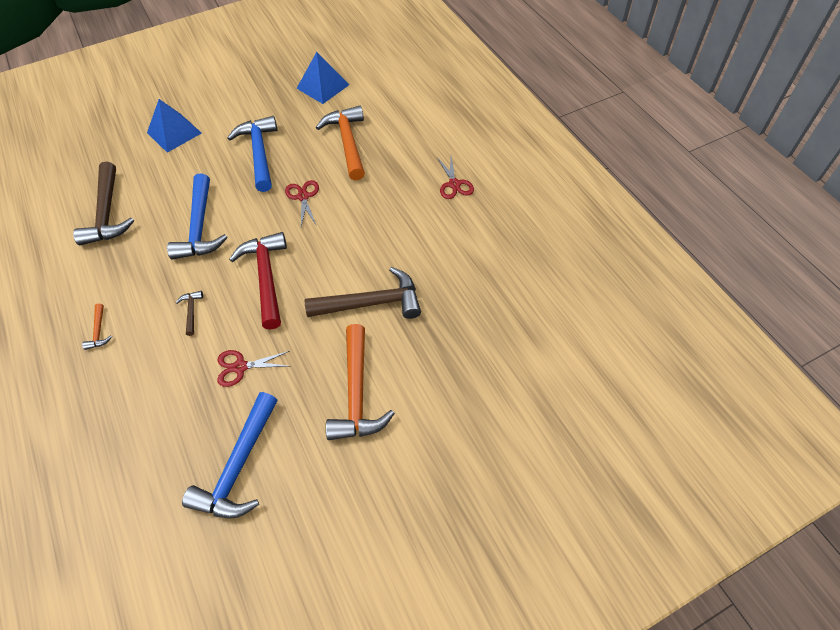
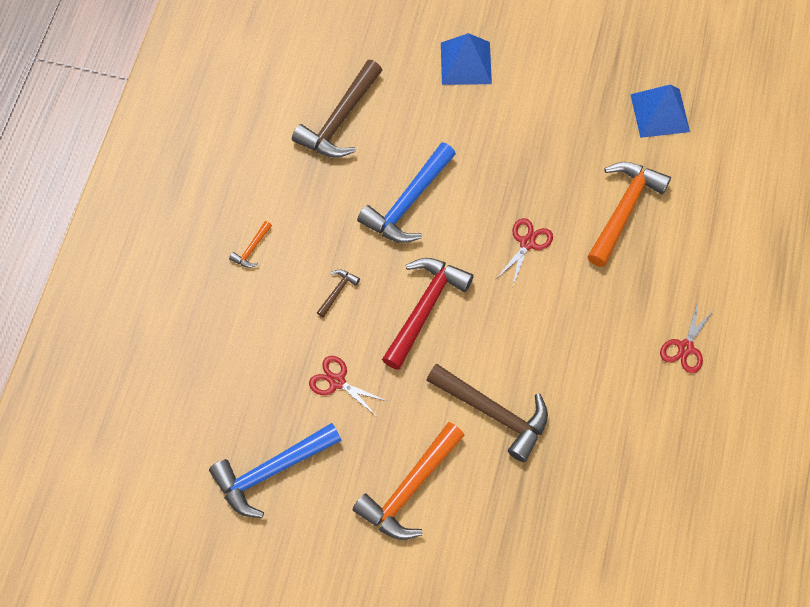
camera: 40 degrees right, 10 degrees up
(259, 153) = (527, 154): blue hammer -> none

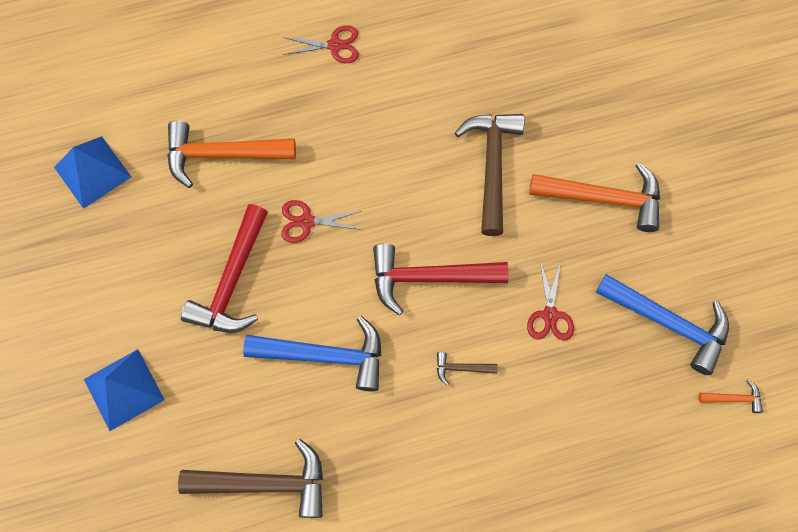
camera: 120 degrees left, 5 degrees up
(252, 249) = (468, 482): orange hammer -> orange hammer (733, 398)
(507, 167) = (232, 281): none -> red hammer

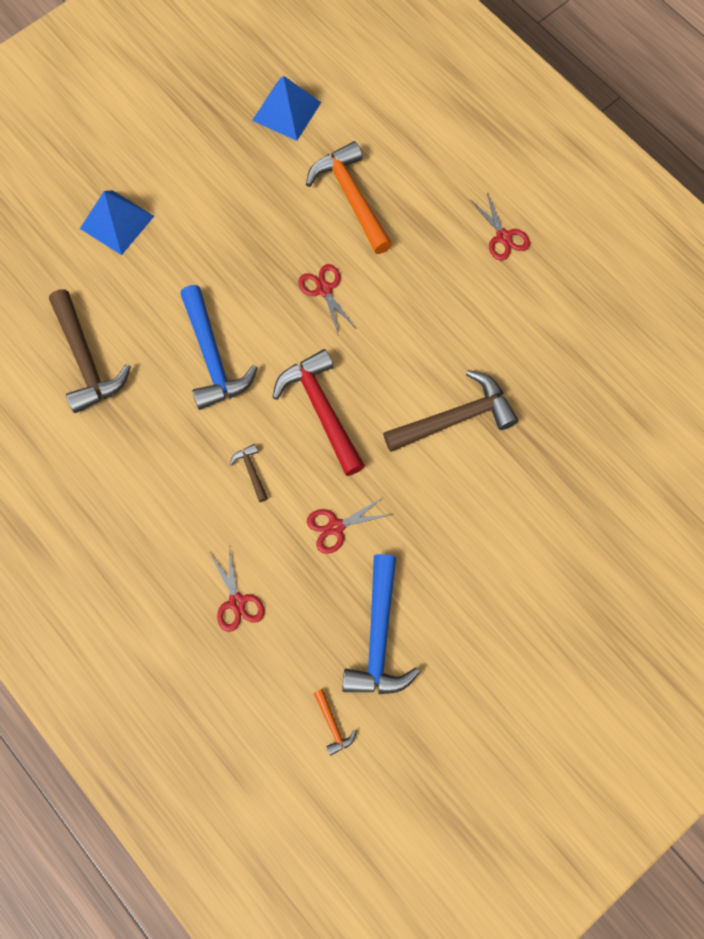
camera: 65 degrees right, 0 degrees up
(232, 281) = (243, 257): red hammer -> none
(585, 436) = (237, 602): none -> red scissors
(604, 198) = (475, 530): orange hammer -> none

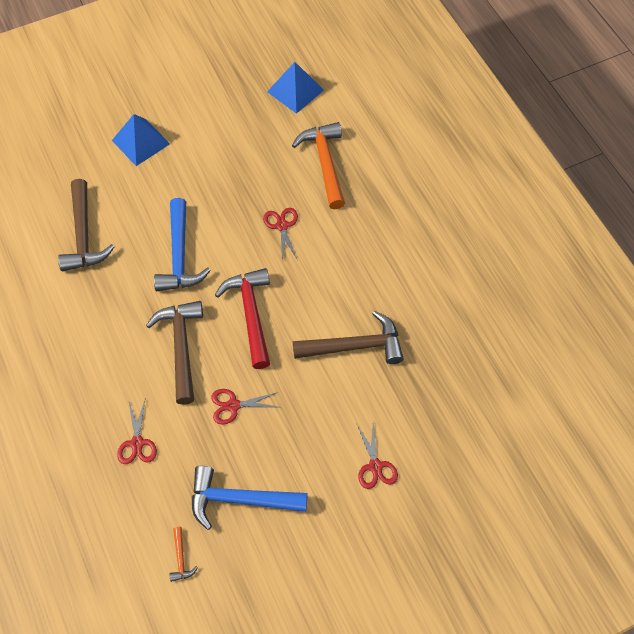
camera: 15 degrees right, 10 degrees down
(251, 471) = (181, 347): brown hammer -> brown hammer, size x2.26
(378, 637) = (240, 499): blue hammer -> blue hammer turned 75 degrees clockwise
(503, 237) = (436, 219): red scissors -> red scissors (375, 466)

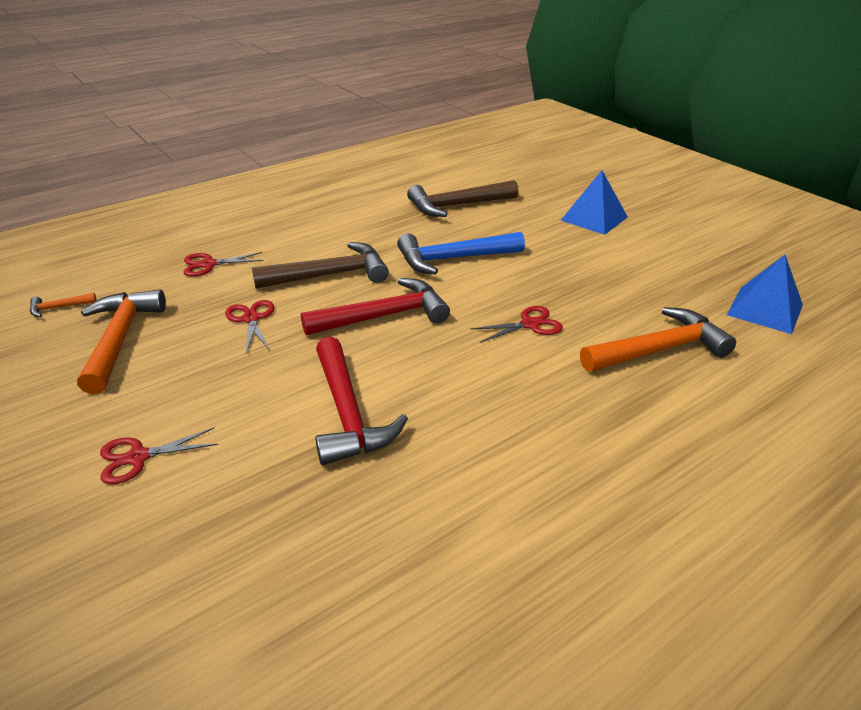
camera: 80 degrees right, 25 degrees down
(240, 499) = (120, 339): blue hammer -> orange hammer
(355, 346) = (348, 413): brown hammer -> red hammer

